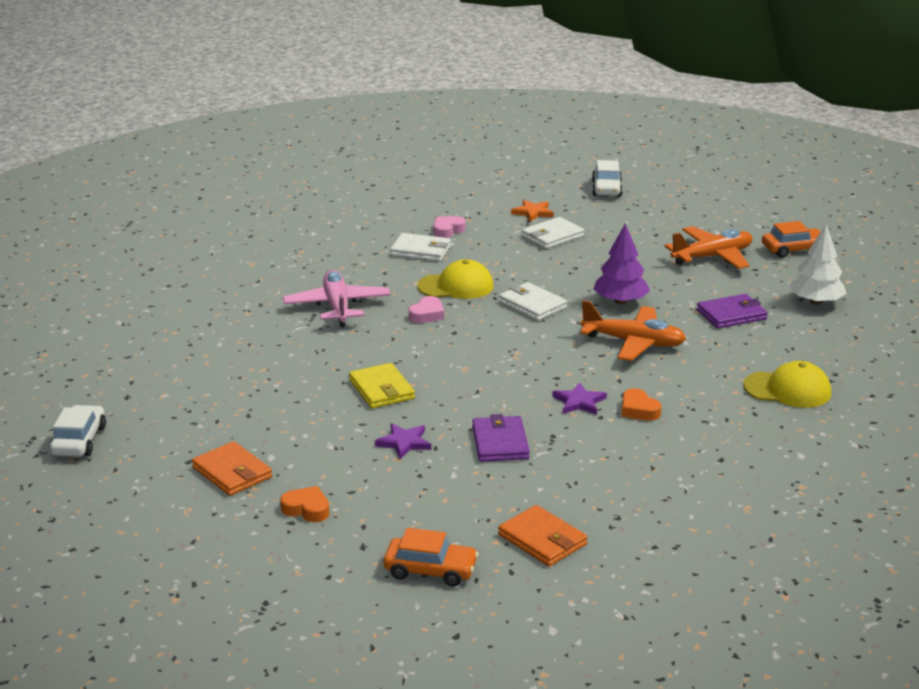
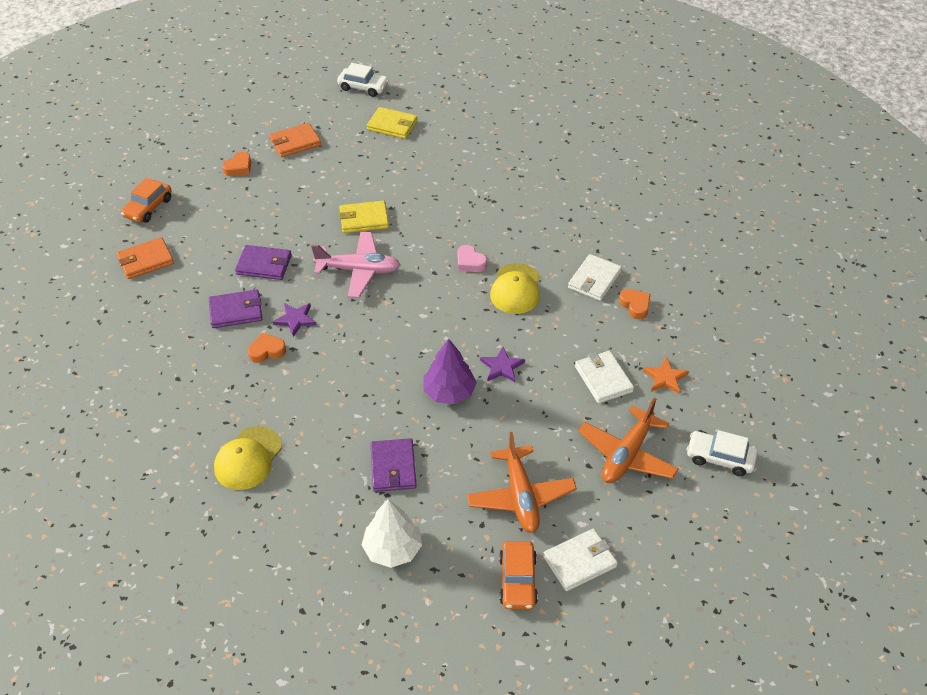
camera: 105 degrees right, 20 degrees up
(174, 402) = (392, 125): none -> yellow wallet
(337, 307) = (502, 215): pink plane -> pink plane (359, 270)
(404, 443) = (289, 219): purple star -> purple star (502, 367)
(447, 230) = (635, 306): pink heart -> orange heart
(532, 305) = (464, 330): white wallet -> white wallet (580, 561)
(591, 444) = (236, 311): none -> purple wallet
(633, 343) = (371, 379): orange plane -> orange plane (627, 454)

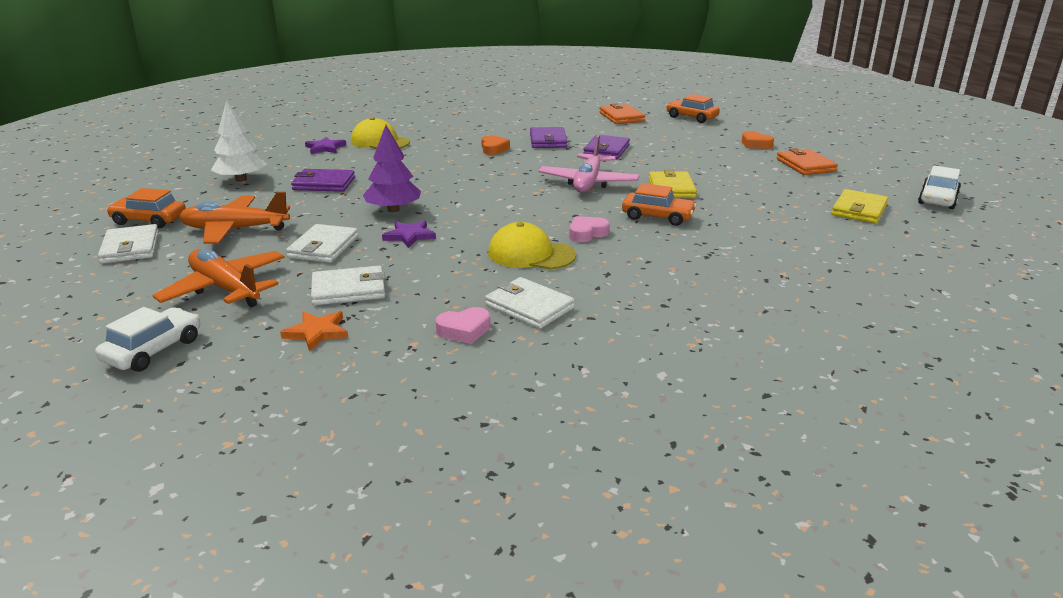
camera: 100 degrees right, 20 degrees down
(295, 320) = (528, 158): purple star -> purple star (325, 148)
(428, 226) = (657, 217): none -> orange car
(538, 417) = (323, 247): none -> white wallet
(635, 306) = (464, 330): orange heart -> pink heart

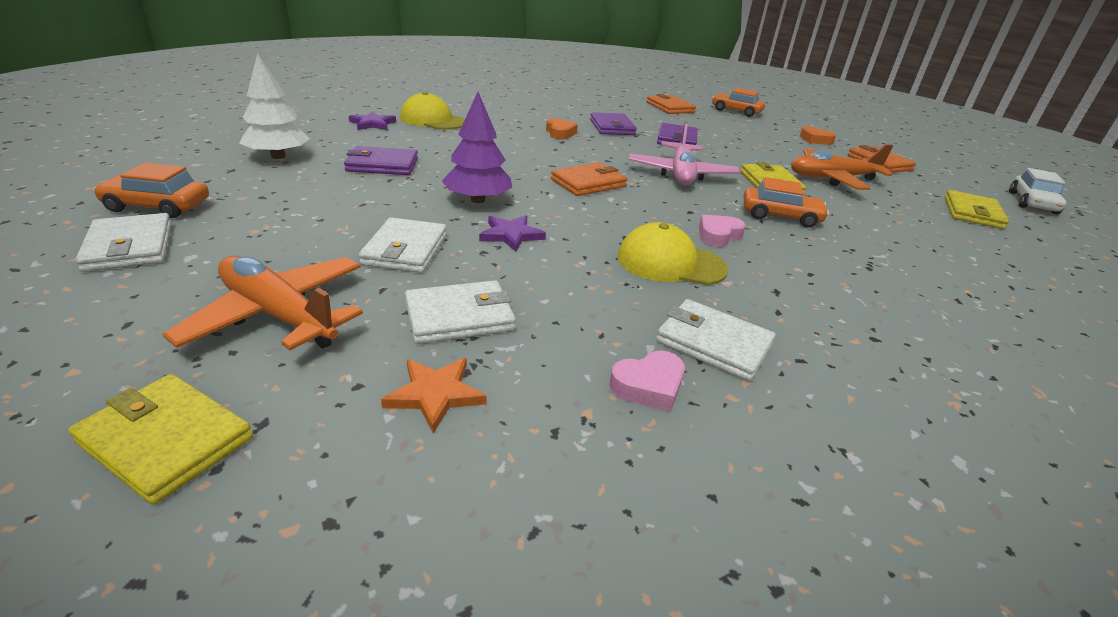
camera: 10 degrees left, 5 degrees up
(153, 350) = (166, 440): white car -> yellow wallet
(235, 229) = (279, 222): orange plane -> orange plane (831, 178)
(496, 193) = (588, 183): none -> orange wallet

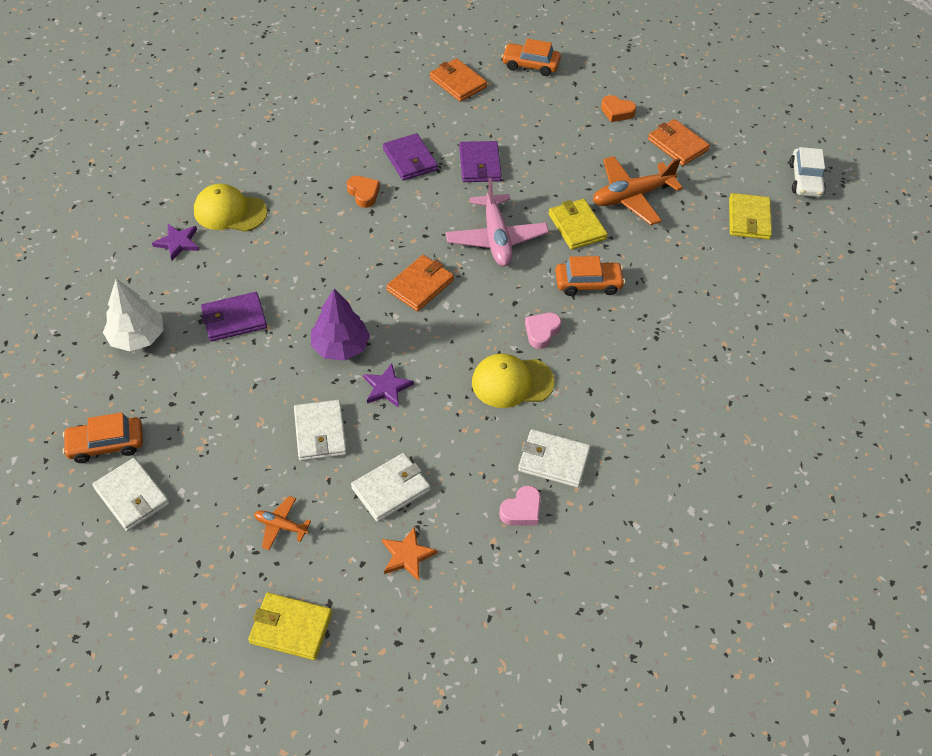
camera: 15 degrees left, 20 degrees up
(278, 315) = (281, 526): orange plane -> orange plane, size x0.50

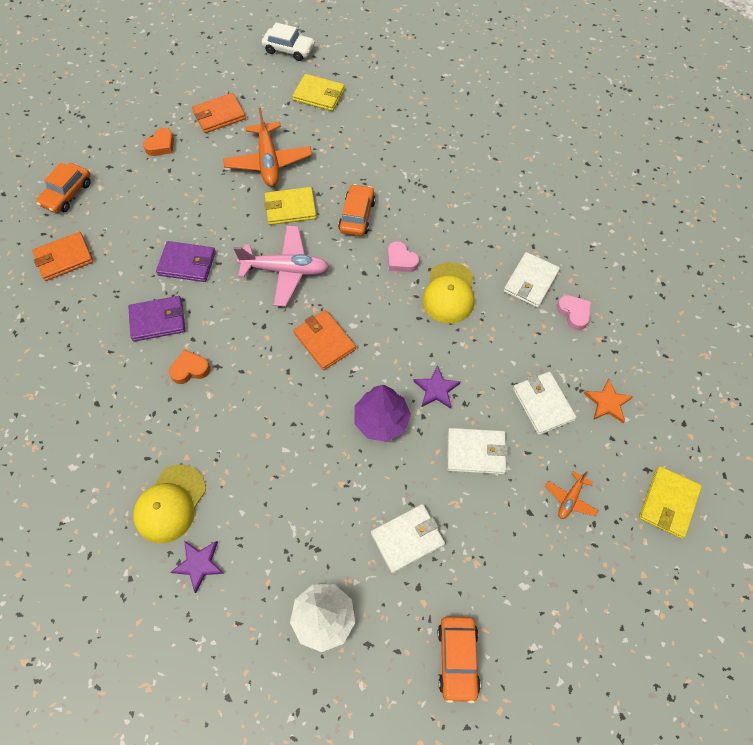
camera: 75 degrees left, 10 degrees up
(132, 496) = (523, 635): white wallet -> white wallet (407, 539)
(234, 319) = (323, 515): purple wallet -> none

